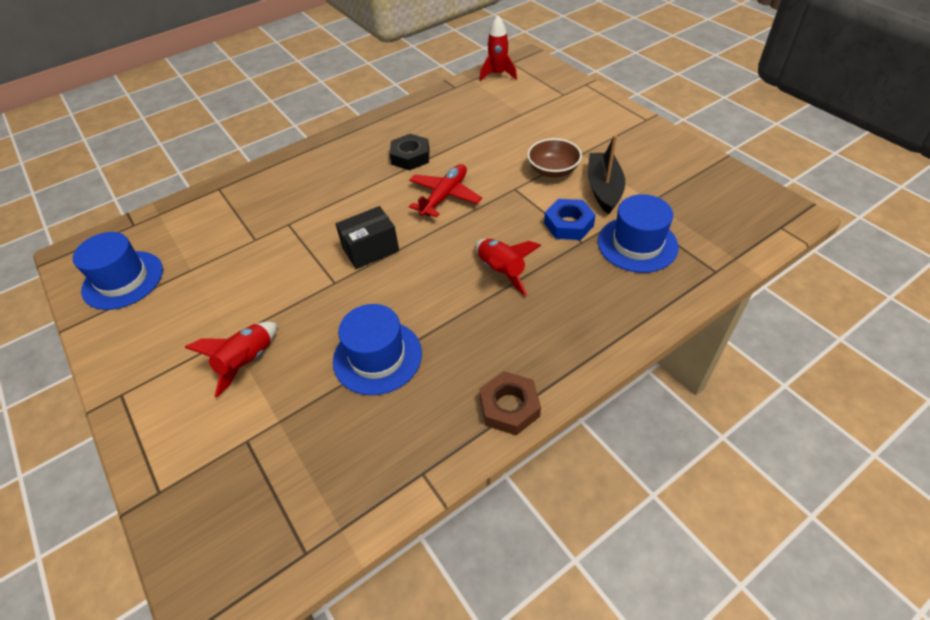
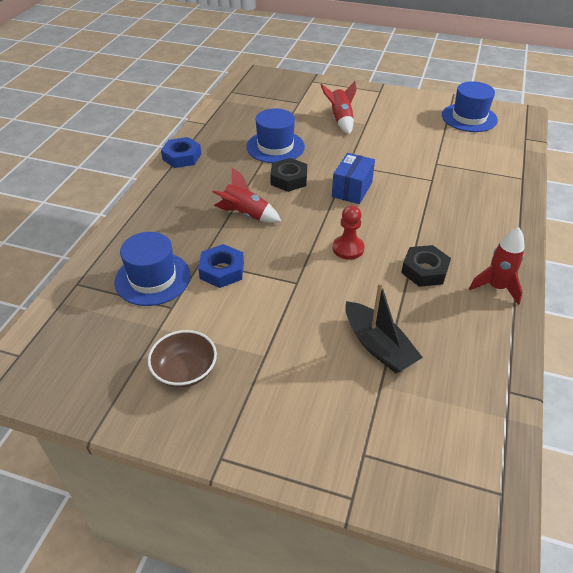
camera: 140 degrees right, 5 degrees down
(370, 249) = (352, 189): black box -> blue box
(415, 295) = (289, 179): none -> black nut
(445, 196) = (348, 248): red plane -> red pawn
(498, 74) = (488, 450): red rocket -> red rocket (496, 287)
(509, 407) = (182, 157): brown nut -> blue nut
(553, 170) = (278, 319): brown bowl -> brown bowl (185, 371)
(603, 189) = (213, 320): black boat -> black boat (378, 346)

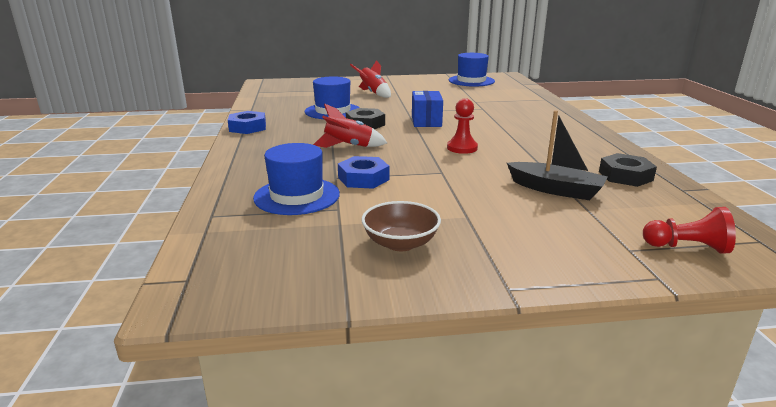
camera: 25 degrees left, 20 degrees down
(419, 473) = (687, 247): none -> red pawn
(424, 270) = (537, 147): black nut -> black nut (625, 176)
(496, 287) = (599, 145): red rocket -> none

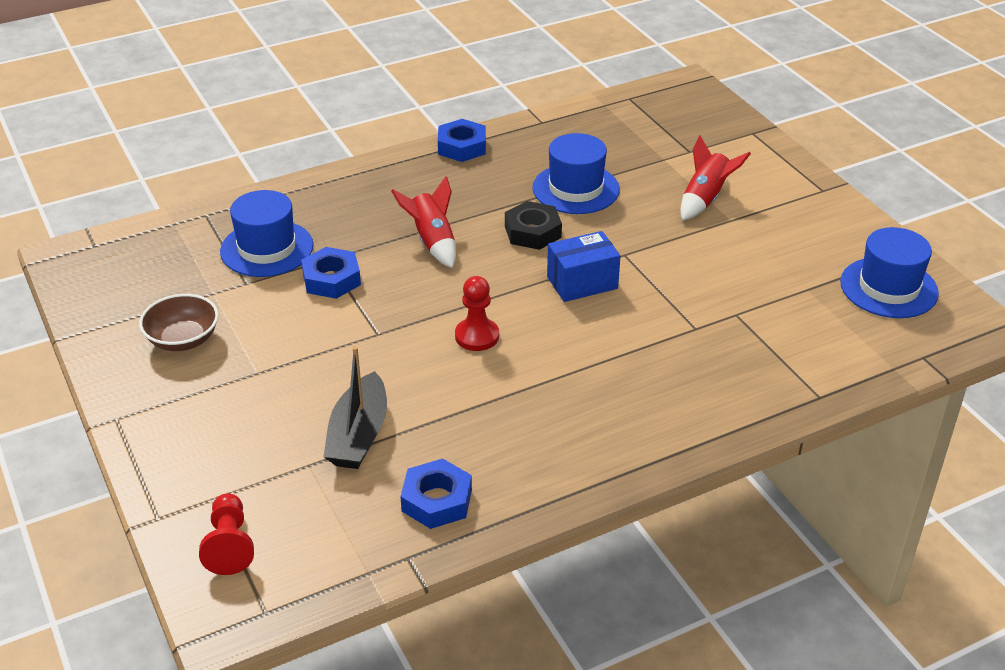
camera: 70 degrees right, 15 degrees up
(625, 176) = (437, 500): black nut -> blue nut

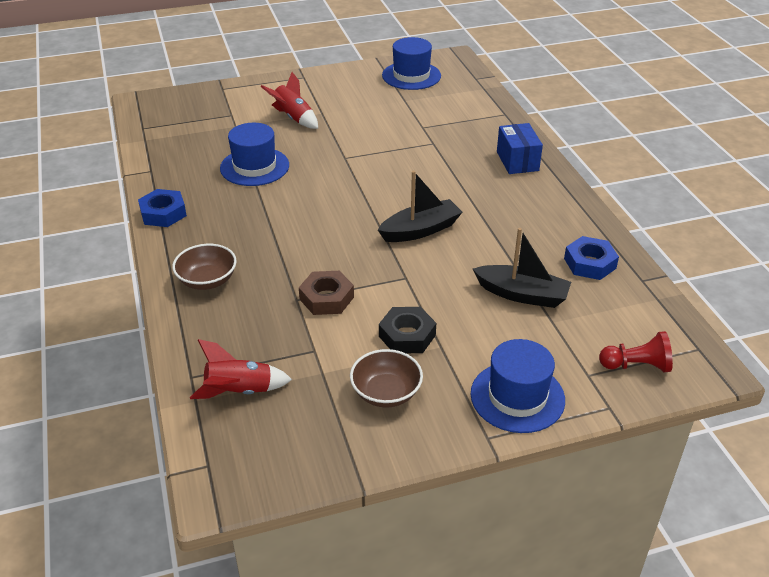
camera: 80 degrees left, 0 degrees up
(267, 248) = (266, 335): blue hat -> blue hat (517, 397)
(331, 279) = (326, 298): blue nut -> brown nut
(350, 196) = (207, 280): none -> brown bowl
(432, 241) = (294, 240): red rocket -> red rocket (239, 391)
(477, 336) = (420, 230): red pawn -> black boat
(533, 232) = (302, 192): black nut -> black nut (407, 335)
(582, 282) = (371, 178): blue box -> blue box (517, 161)

